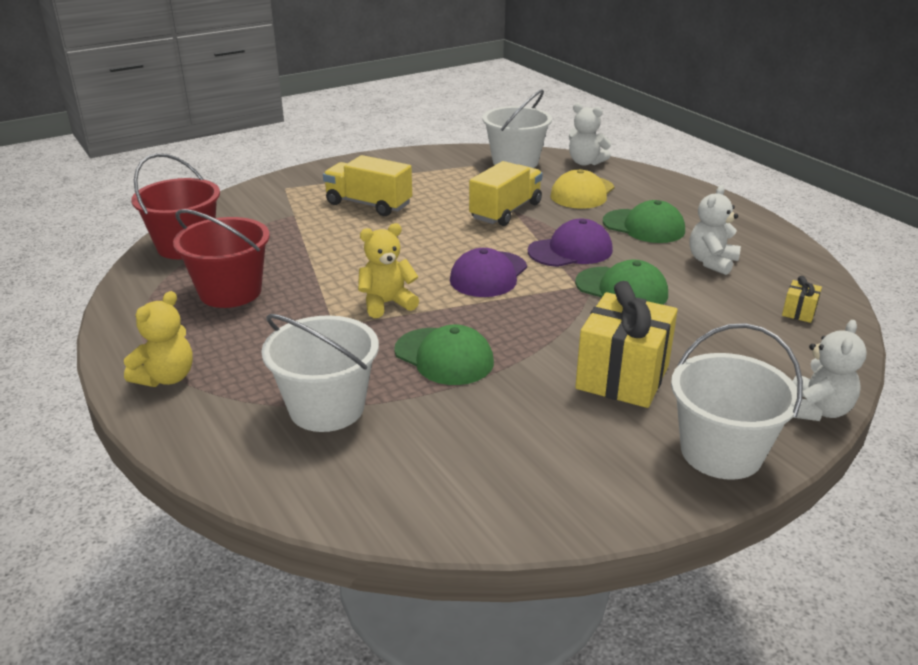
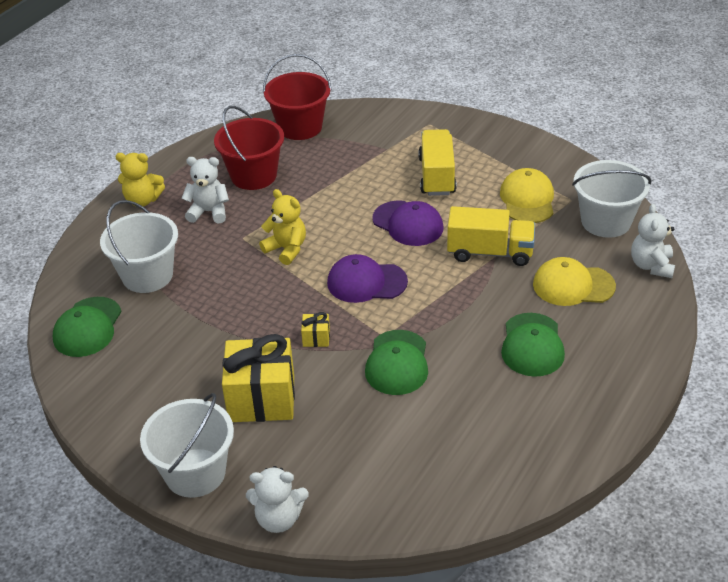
camera: 65 degrees right, 10 degrees up
(444, 357) = (234, 302): green cap -> green cap (87, 327)
(452, 180) = (527, 199): none -> yellow cap
(570, 251) = (444, 314): purple cap -> purple cap (408, 224)
(711, 262) = (492, 407): white teddy bear -> white teddy bear (209, 212)
(799, 312) = (435, 484): yellow gift -> yellow gift (316, 338)

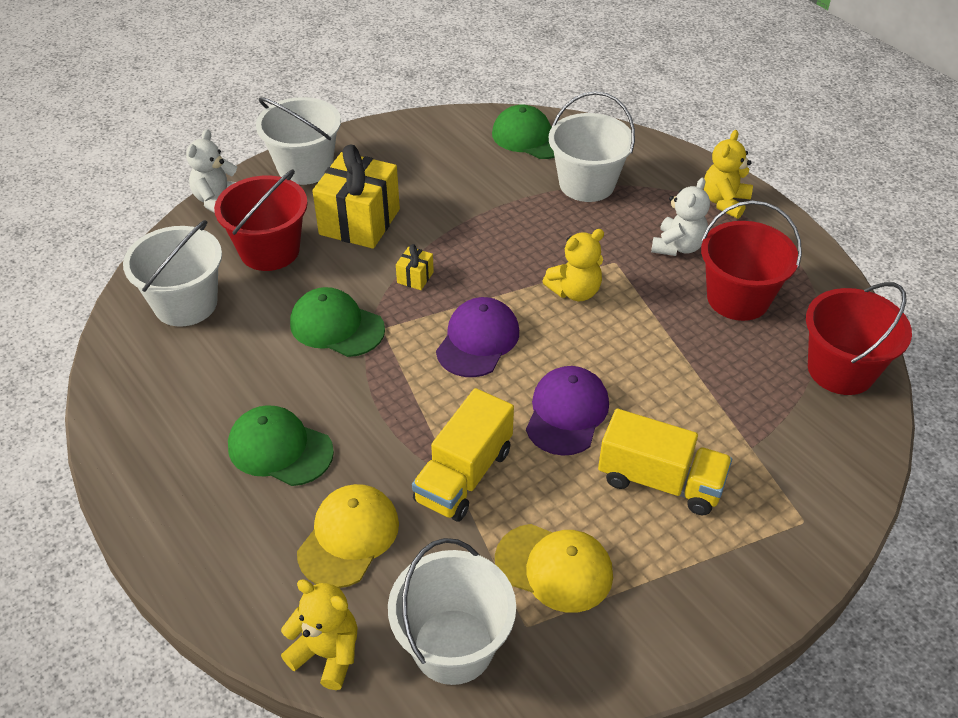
camera: 110 degrees right, 5 degrees up
(331, 445) = (269, 250): none -> red bucket
(408, 224) = (567, 413): purple cap -> purple cap turned 135 degrees clockwise
(429, 472) = (185, 304): none -> white bucket
(651, 266) = (327, 653): white teddy bear -> yellow teddy bear

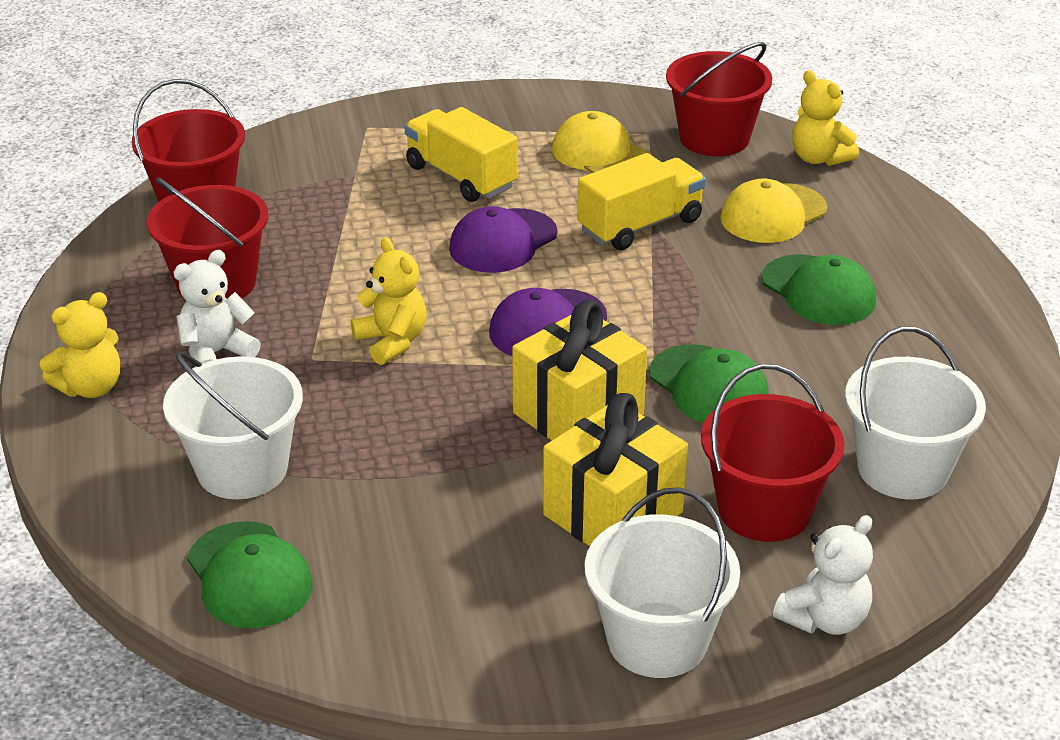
camera: 155 degrees left, 10 degrees down
(415, 277) = (578, 414): yellow gift -> yellow gift, size x2.34
(453, 646) = (714, 138): white bucket -> red bucket
(575, 291) = (392, 341): yellow teddy bear -> yellow teddy bear turned 60 degrees clockwise

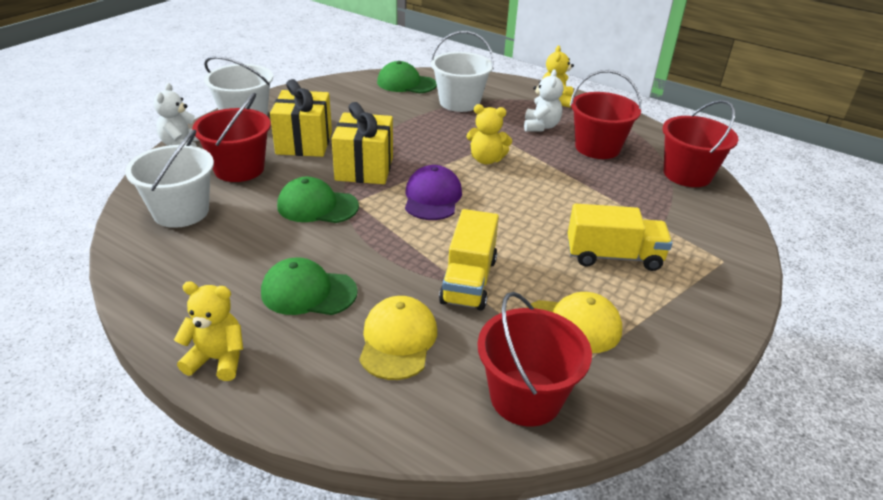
camera: 135 degrees right, 0 degrees up
(503, 241) = (523, 229): purple cap -> none
(819, 158) = (422, 429): yellow teddy bear -> yellow teddy bear (217, 359)

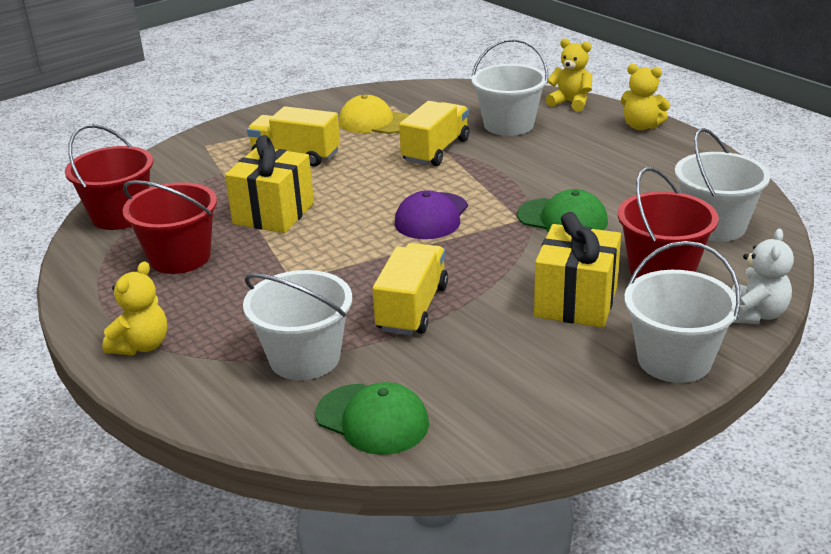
camera: 160 degrees left, 5 degrees down
(308, 292) = (574, 154): green cap -> none
(364, 168) = (499, 256): yellow gift -> yellow gift (273, 213)
(398, 340) = (508, 125): yellow cap -> white bucket
(412, 130) = (412, 308): none -> yellow truck
(486, 159) = (338, 254): yellow teddy bear -> yellow teddy bear (570, 103)
(526, 397) = (435, 97): red bucket -> none
(541, 126) = (219, 297): white teddy bear -> none

